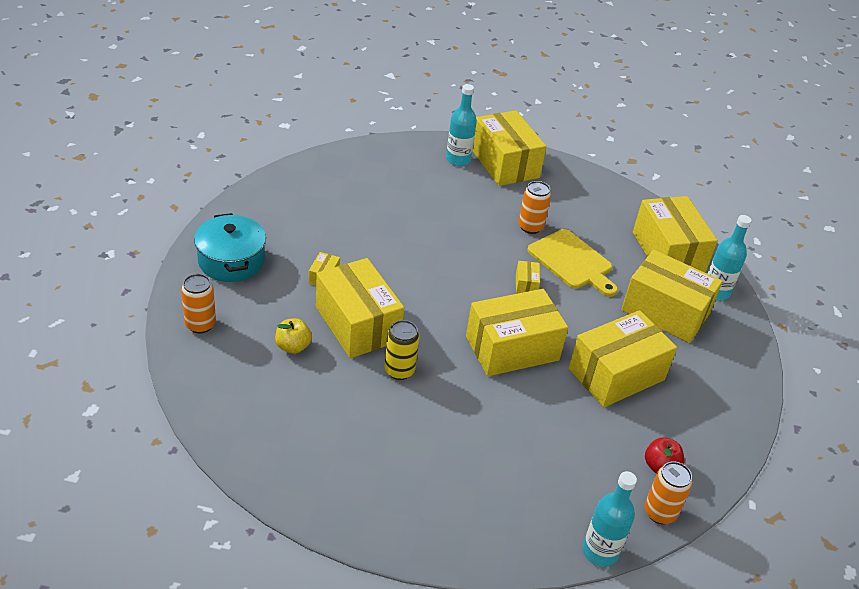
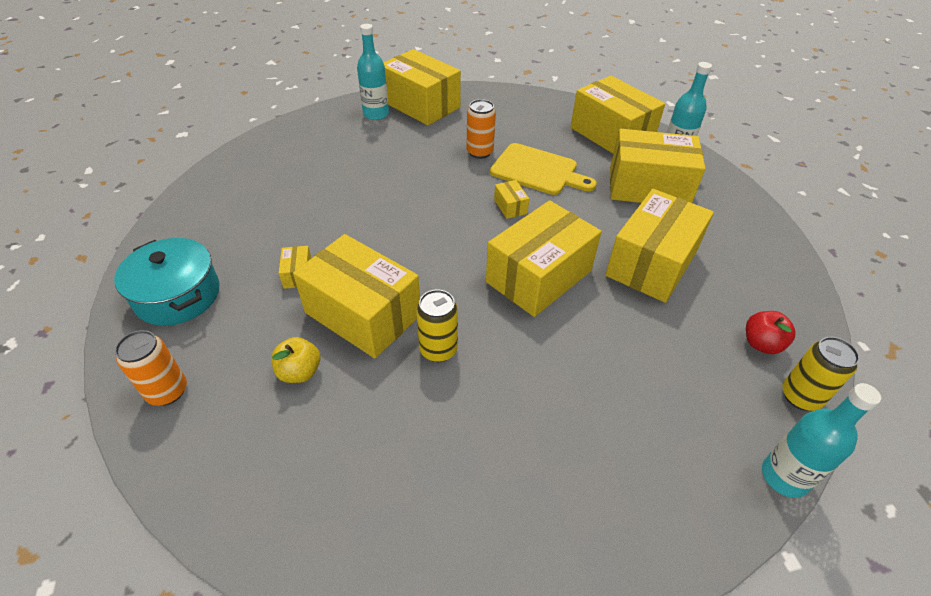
camera: 20 degrees left, 5 degrees up
(659, 512) = (800, 396): orange can -> yellow can

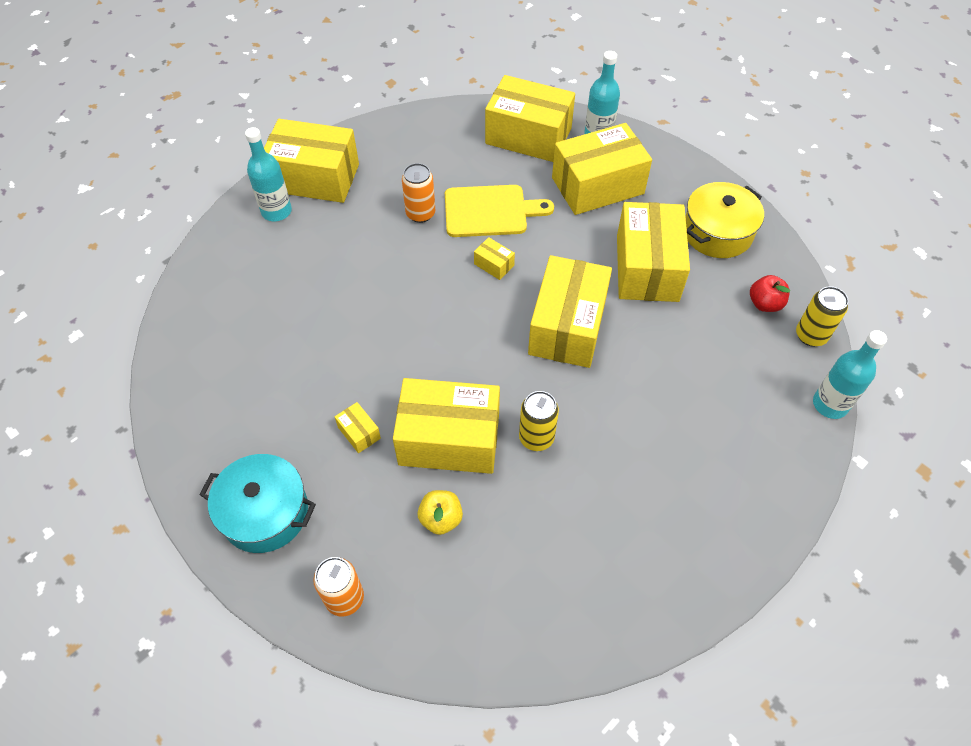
camera: 30 degrees left, 10 degrees up
(746, 264) = (717, 232): none -> yellow pot

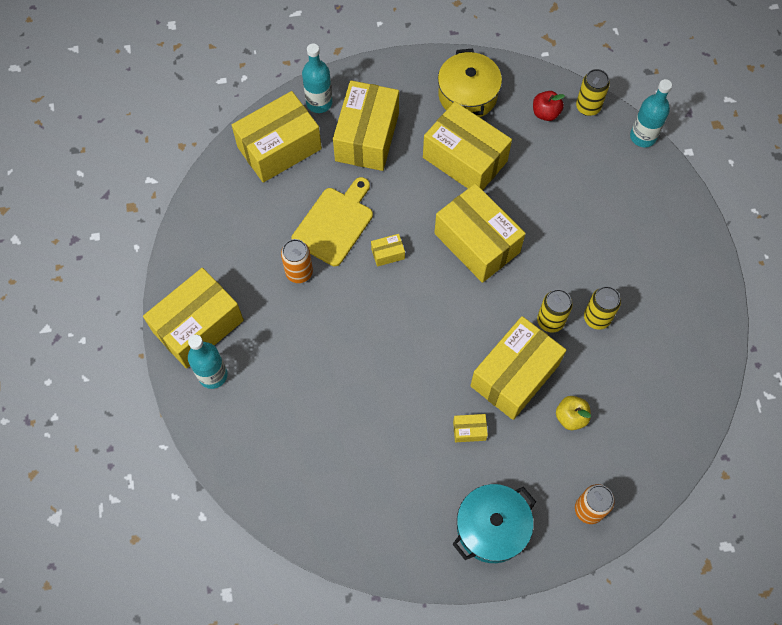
camera: 55 degrees left, 10 degrees up
(576, 480) = (597, 318): none -> yellow can

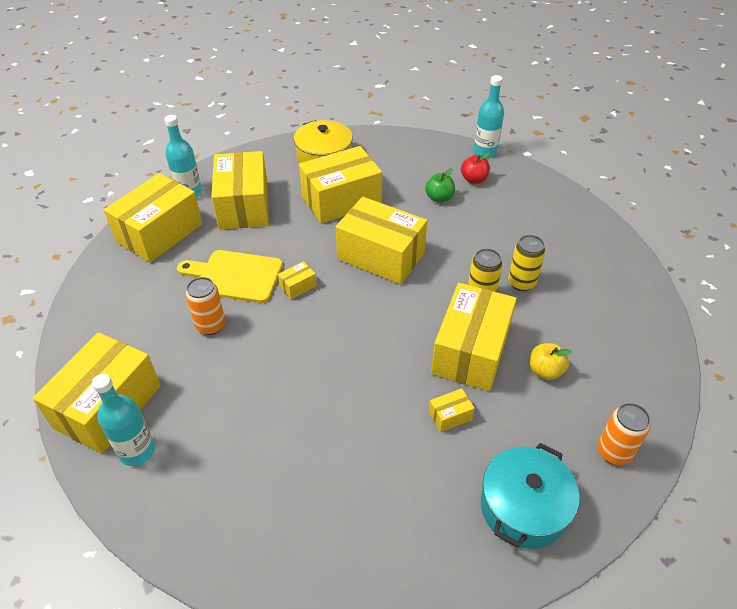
camera: 20 degrees left, 20 degrees down
(335, 223) = (235, 276): yellow cutting board -> yellow cutting board turned 90 degrees counterclockwise
(464, 159) = (341, 200): yellow box -> yellow box turned 45 degrees counterclockwise
(545, 113) = (397, 155): red apple -> red apple (474, 179)
(564, 187) = (439, 198): none -> green apple
(588, 107) = (430, 144): yellow can -> none

